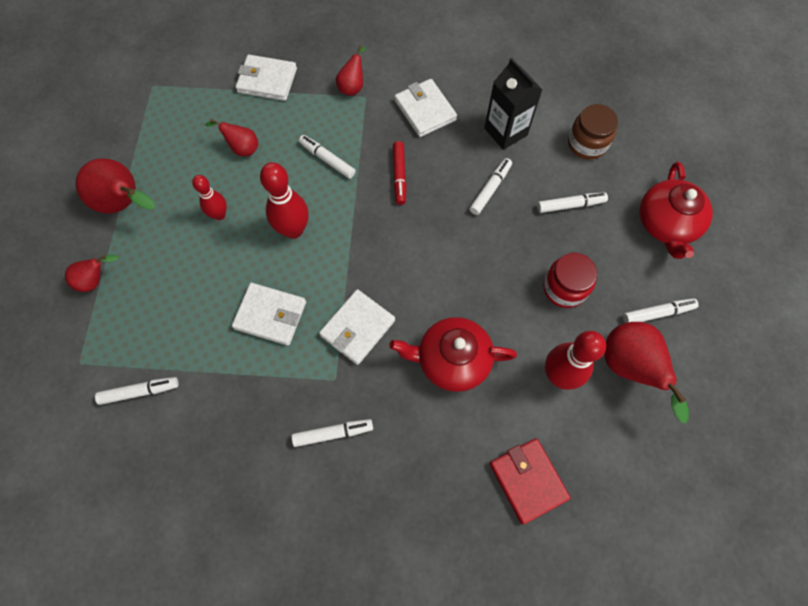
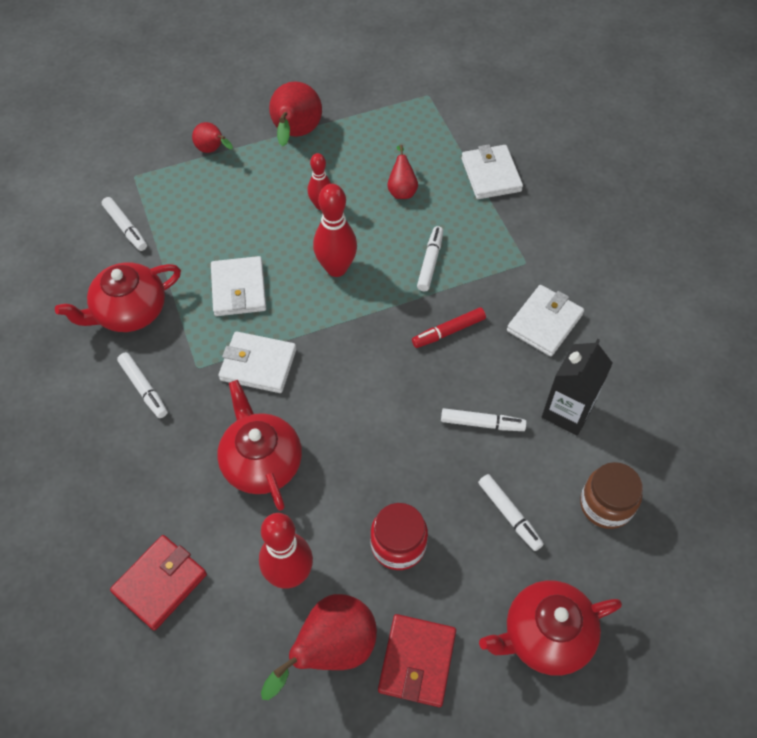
camera: 65 degrees right, 10 degrees down
(241, 419) = (129, 311): none -> red teapot
(352, 86) = (531, 247): red pear -> none
(657, 313) = (417, 661): white marker -> red wallet

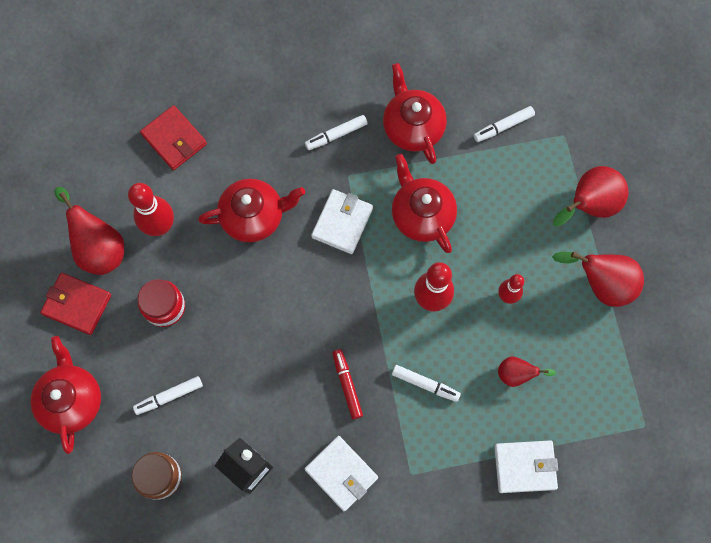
camera: 100 degrees right, 15 degrees up
(212, 150) = (588, 205): red pear -> red pear, size x1.78
(239, 289) = (421, 214): white wallet -> red teapot
(482, 423) = (252, 393): white marker -> none

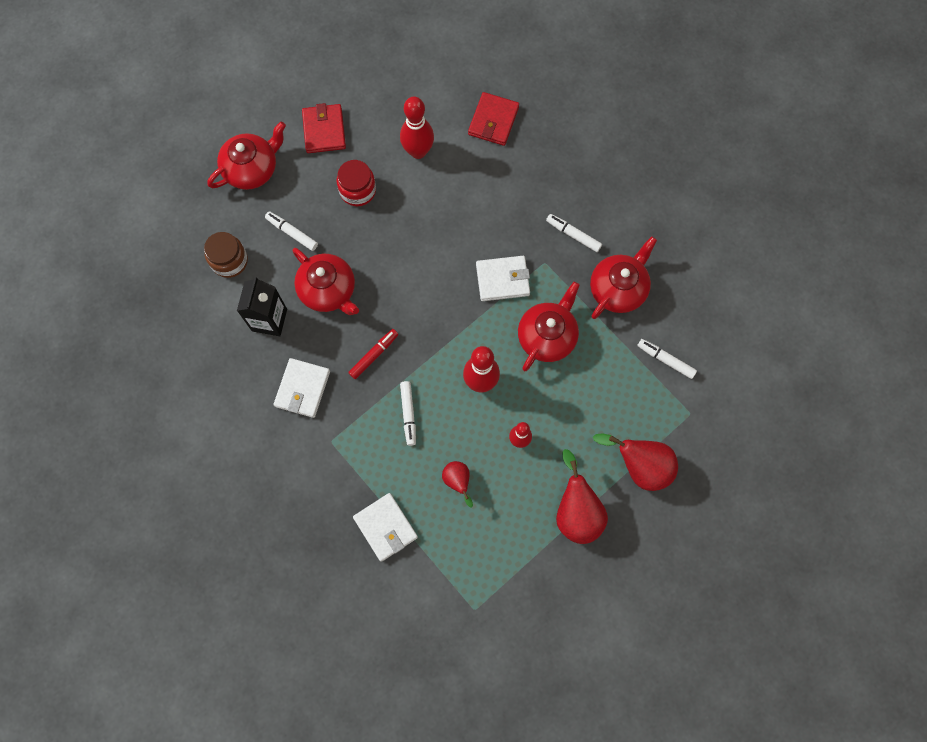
camera: 60 degrees right, 0 degrees up
(99, 248) = (376, 120): red pear -> none
(254, 216) = (467, 212): red teapot -> red teapot (328, 290)

